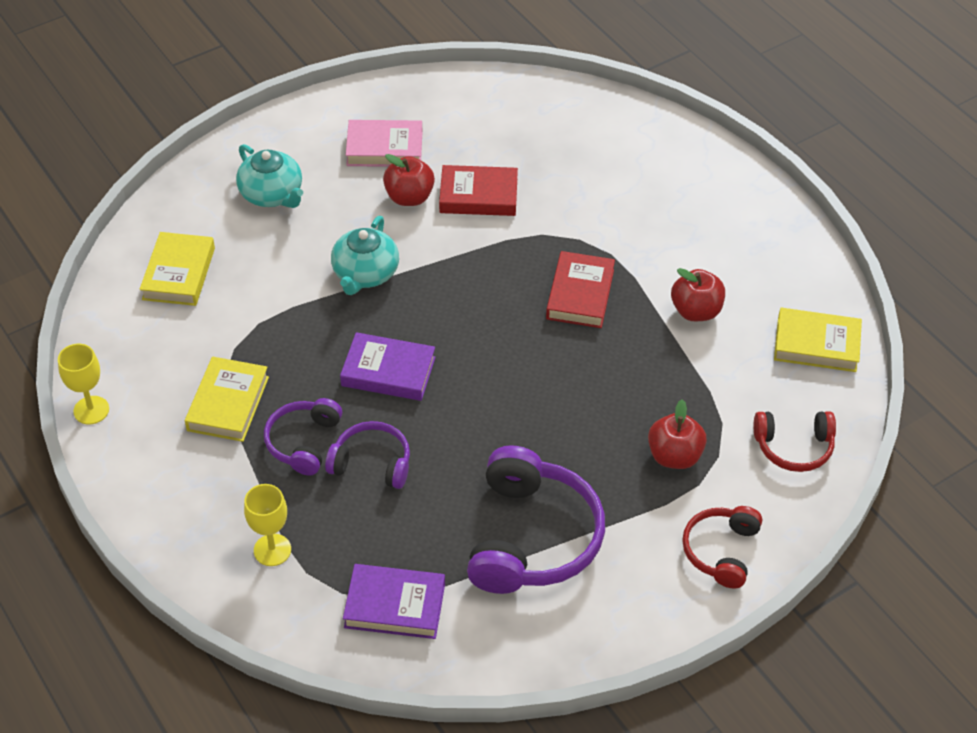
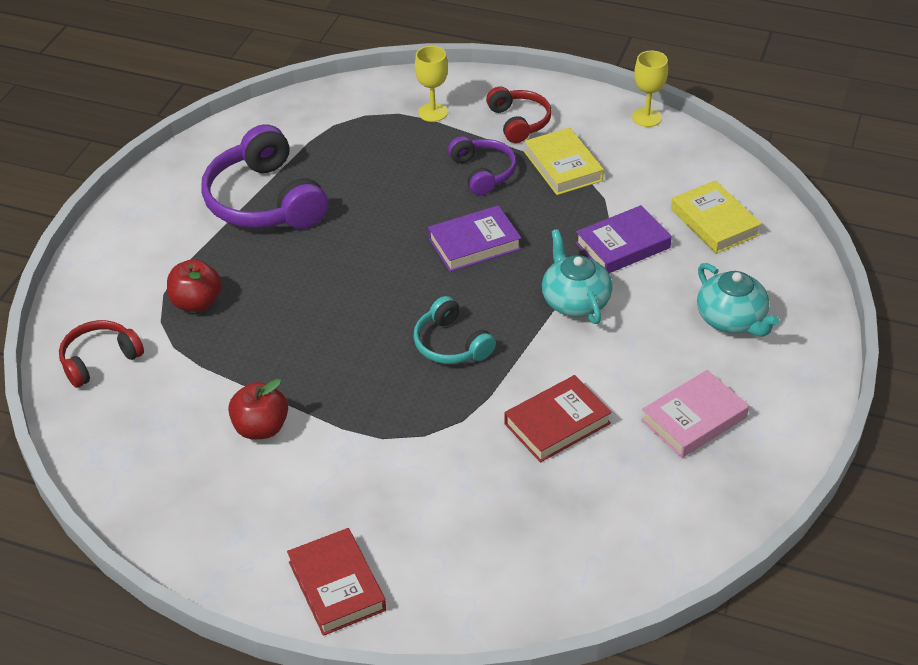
camera: 145 degrees right, 5 degrees down
(272, 194) = (731, 319): turquoise teapot -> turquoise teapot turned 135 degrees counterclockwise
(372, 463) = (421, 185): purple headphones -> none
(395, 606) = (323, 125): purple book -> purple book (622, 245)
(409, 197) = (616, 385): red apple -> none
(495, 294) = (451, 344): none -> turquoise headphones
(580, 294) = (378, 385): red book -> red book (336, 586)
(721, 551) = (117, 260): red headphones -> red headphones (519, 122)
(816, 344) = (126, 458): yellow book -> none

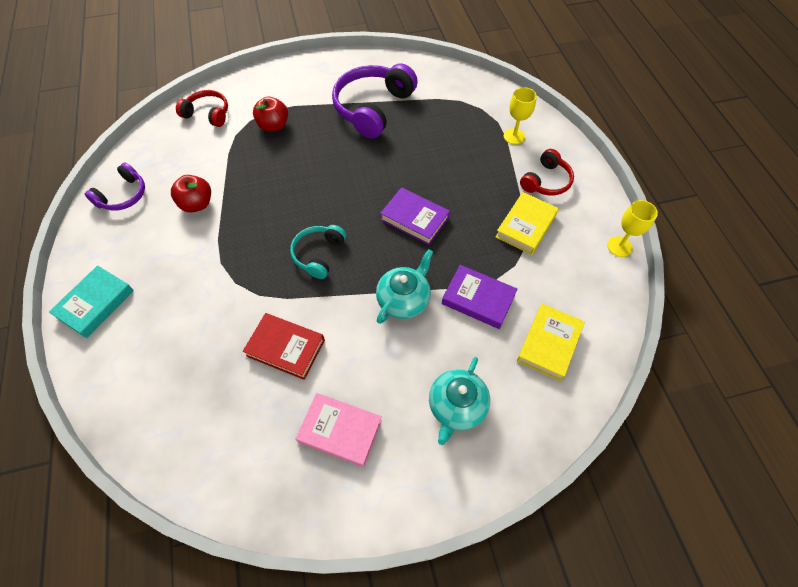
camera: 55 degrees right, 15 degrees up
(336, 586) = (95, 304): red book -> turquoise book
(483, 172) = (482, 189): purple headphones -> purple headphones (123, 195)

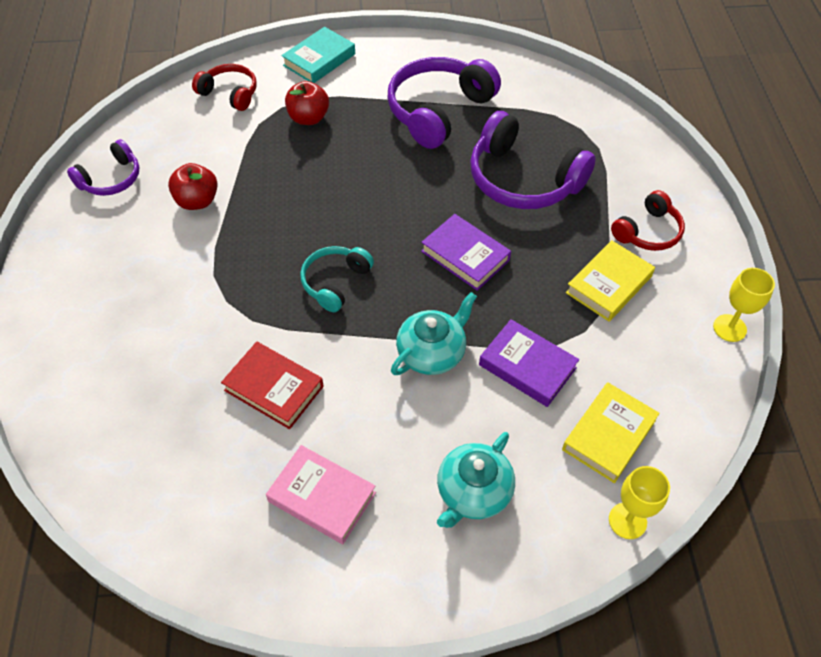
camera: 10 degrees right, 5 degrees down
(95, 304) = (57, 302): turquoise book -> turquoise book (319, 60)
(446, 153) = (523, 180): none -> purple headphones
(514, 136) = (616, 169): yellow goblet -> yellow goblet (627, 521)

